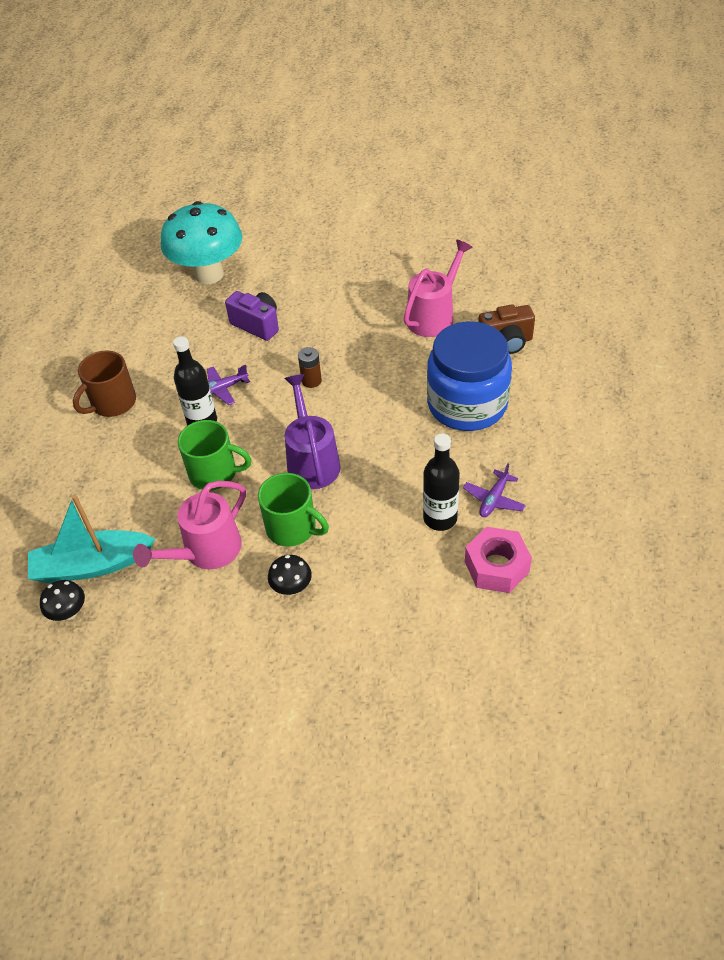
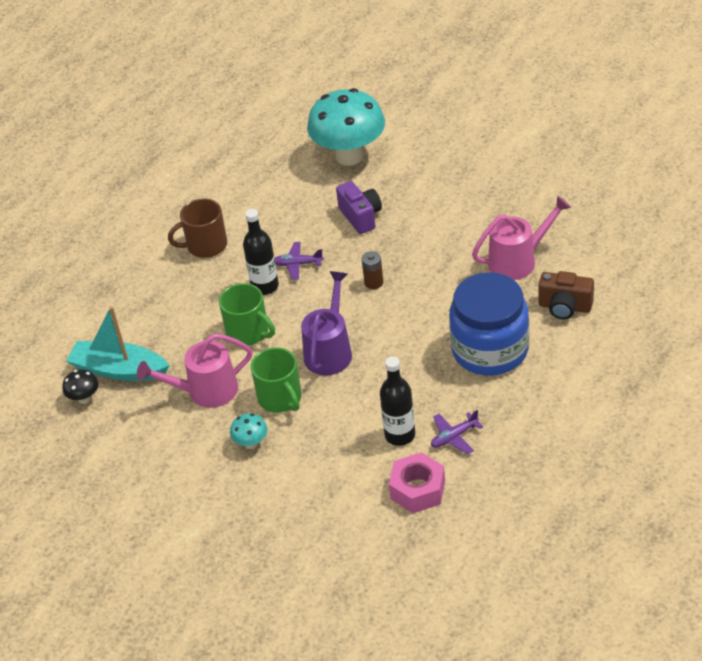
camera: 30 degrees right, 5 degrees down
(292, 588) = (251, 443): black mushroom -> turquoise mushroom

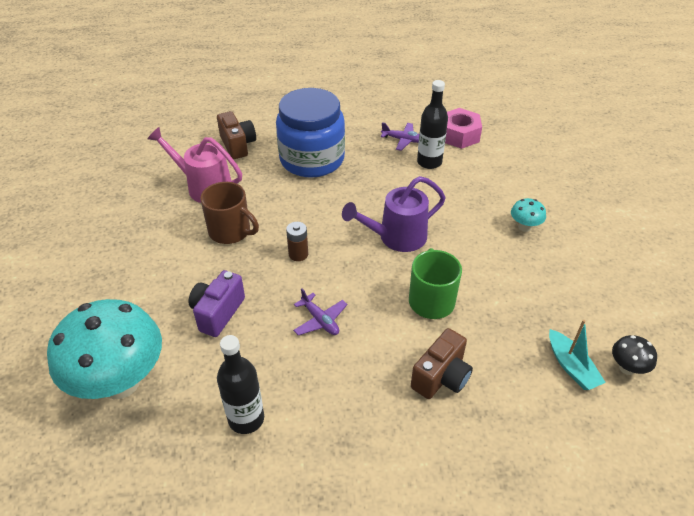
camera: 135 degrees left, 0 degrees up
(119, 370) = (571, 366): turquoise boat -> turquoise boat, size x0.61
(188, 299) = (441, 377): none -> brown camera
(205, 245) = (360, 420): brown mug -> brown mug (231, 231)
(205, 391) = (517, 286): pink watering can -> none
(265, 286) = (369, 326): black bottle -> black bottle (246, 419)
(280, 398) = (470, 237): green mug -> none

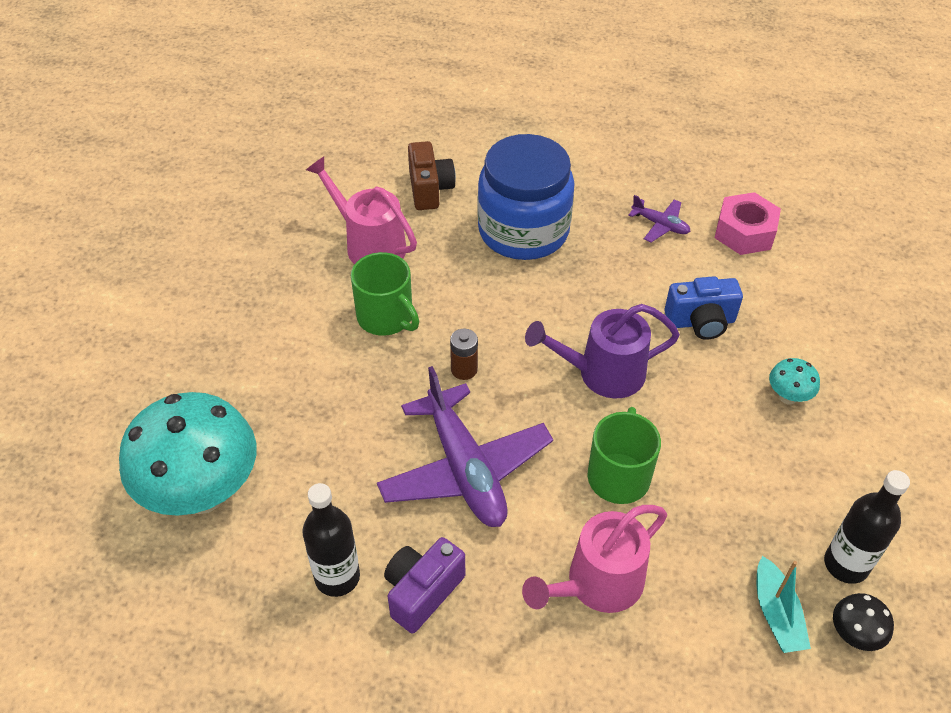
camera: 15 degrees right, 5 degrees up
(217, 313) = (340, 428): purple camera -> purple camera (422, 592)
(231, 231) = (386, 317): brown mug -> green mug
(320, 320) = (465, 469): purple plane -> purple plane, size x2.20
(429, 162) = (686, 267): black bottle -> black bottle (846, 564)
(441, 377) = (596, 584): brown camera -> pink watering can
(451, 193) = (700, 322): none -> blue camera

